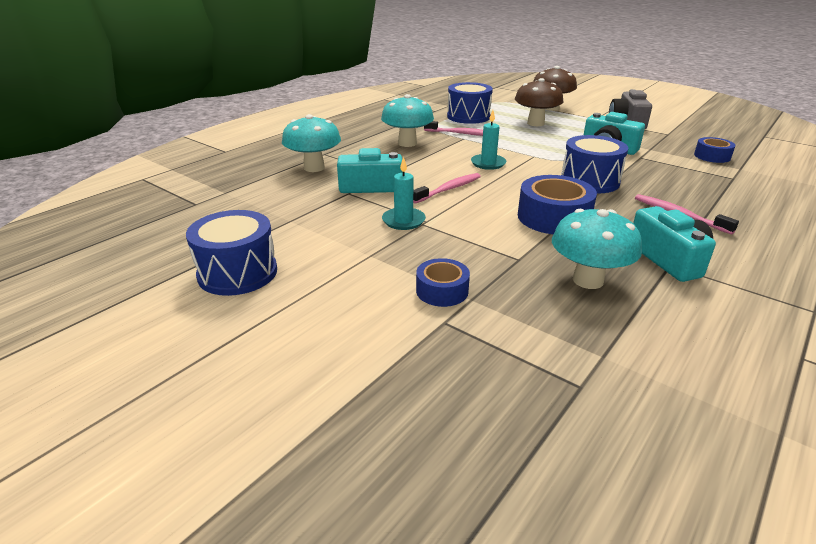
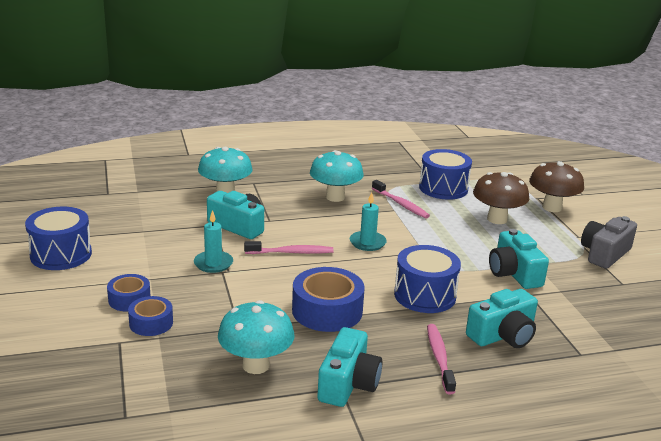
camera: 35 degrees right, 5 degrees down
(678, 185) = (503, 335): none -> turquoise camera
(712, 156) = (613, 325): blue tape -> blue tape (129, 299)

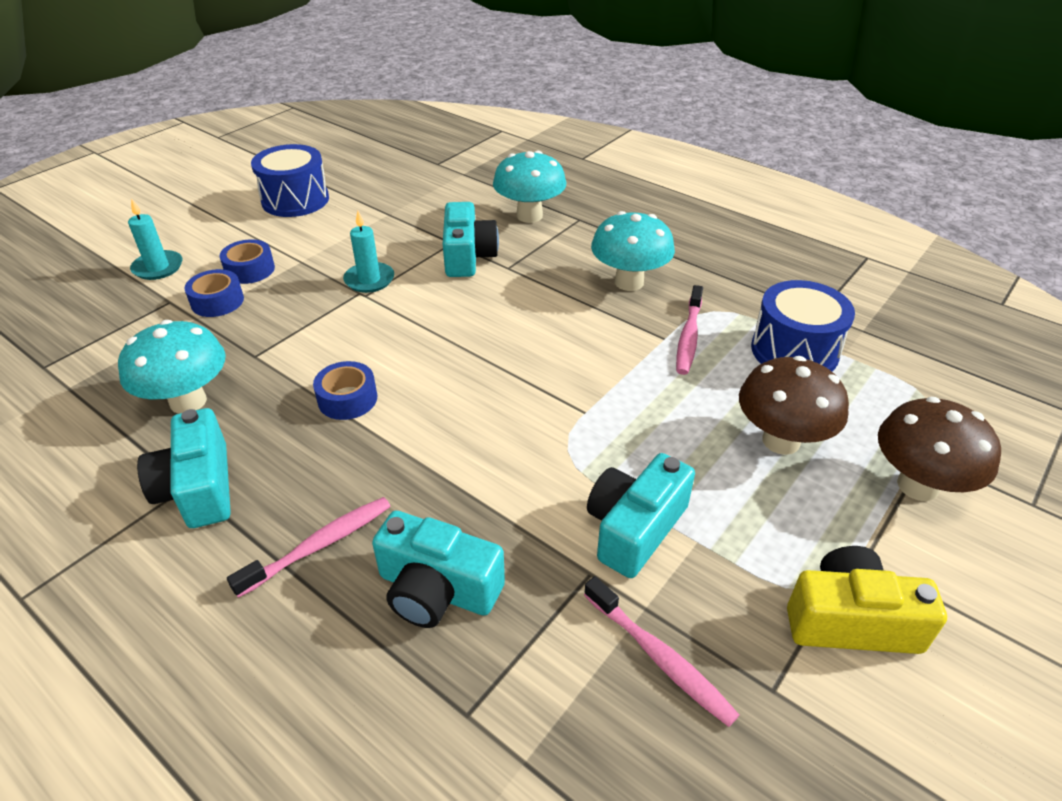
camera: 55 degrees right, 15 degrees up
(291, 252) = (452, 314): pink toothbrush -> pink toothbrush (660, 658)
(327, 311) = (347, 399): blue tape -> blue tape, size x0.58
(348, 383) = (198, 488): turquoise camera -> turquoise camera turned 90 degrees clockwise
(367, 243) = (547, 356): turquoise candle -> turquoise candle (158, 267)
(425, 295) = (468, 463): blue drum -> none
(604, 254) = (850, 620): grey camera -> yellow camera

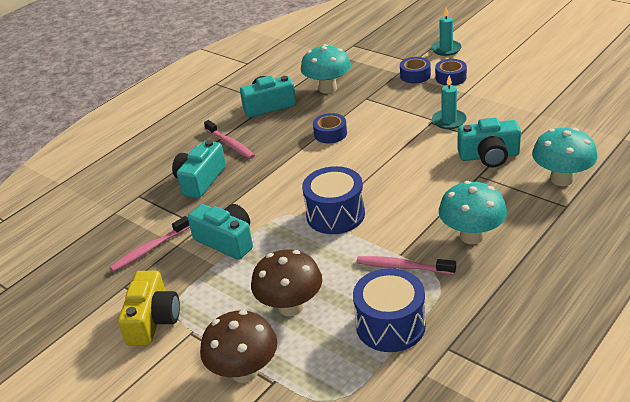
camera: 95 degrees right, 5 degrees down
(295, 200) = (544, 74): blue drum -> blue drum (335, 215)

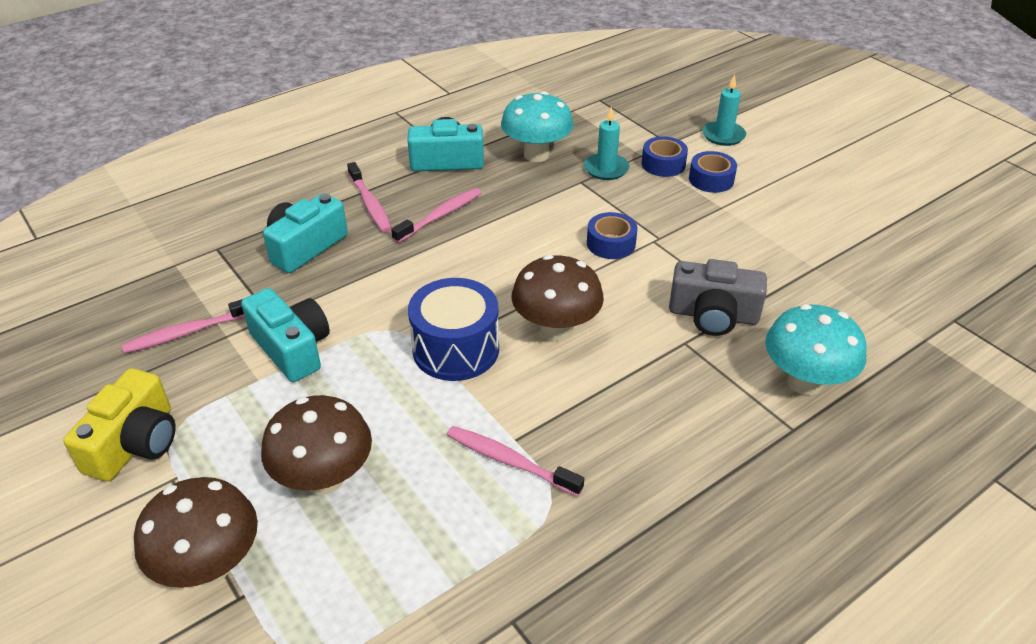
camera: 10 degrees right, 5 degrees up
(283, 140) = (440, 216): none -> pink toothbrush
(330, 134) = (508, 222): blue tape -> blue tape (611, 243)
(390, 325) = (447, 554): blue drum -> none
(394, 188) = (556, 329): none -> brown mushroom
(449, 121) = (679, 245): turquoise candle -> turquoise candle (606, 169)
(471, 236) = (631, 439): turquoise mushroom -> none
(489, 156) = (713, 315): turquoise camera -> grey camera

